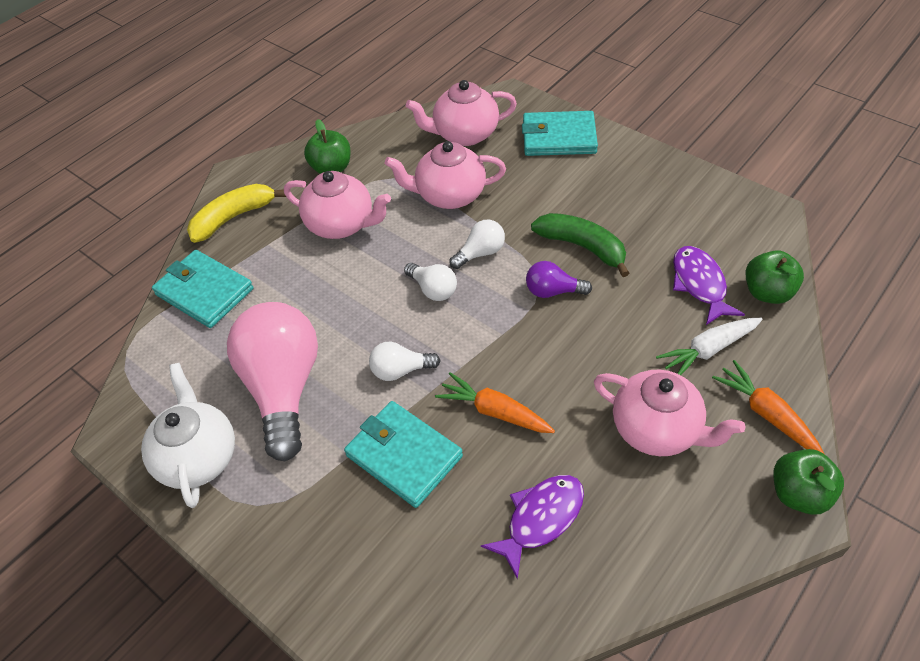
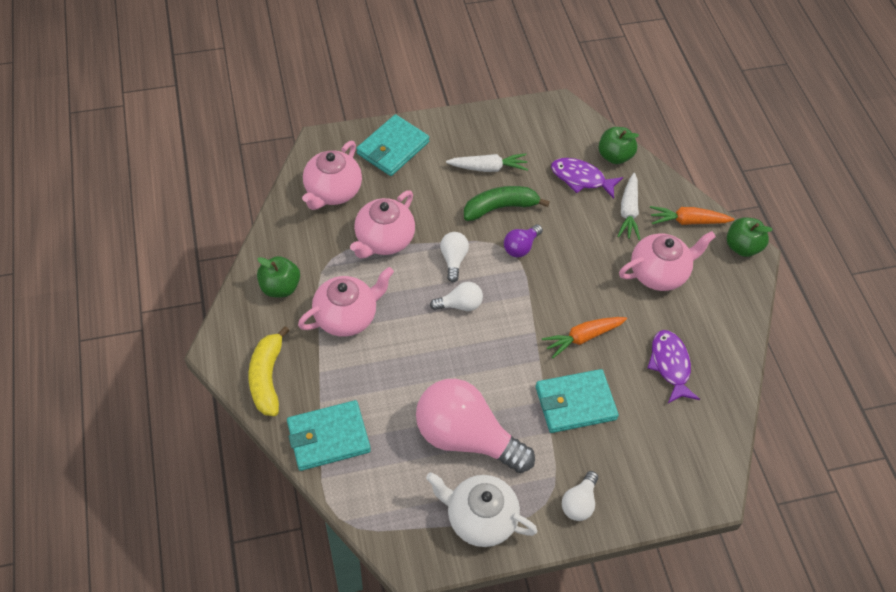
camera: 60 degrees left, 5 degrees up
(400, 370) = (510, 364): white light bulb -> white light bulb (579, 502)
(619, 209) = (488, 168): none -> white carrot

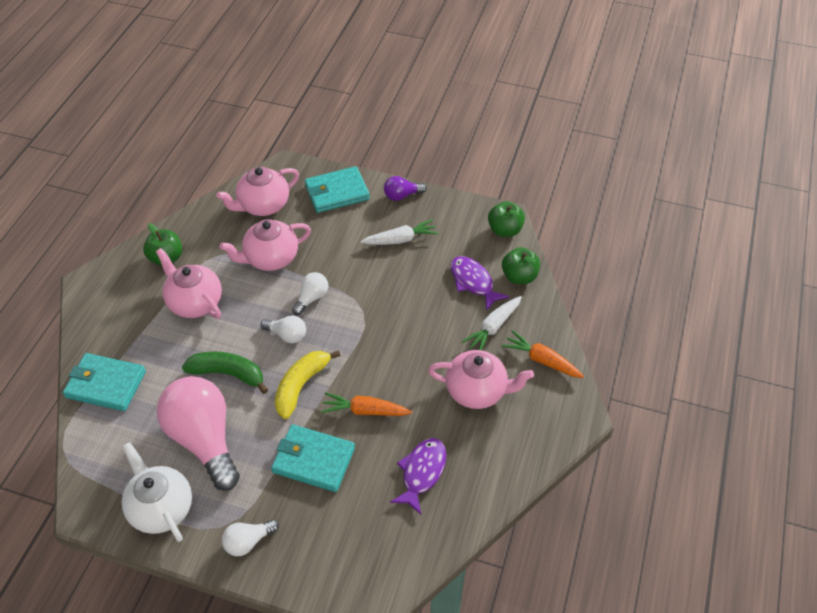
camera: 35 degrees right, 5 degrees down
(267, 377) = (102, 318): yellow banana -> yellow banana (301, 386)
(347, 317) = (195, 302): pink teapot -> pink teapot turned 135 degrees counterclockwise
(488, 168) = (400, 239): white carrot -> white carrot turned 45 degrees counterclockwise
(500, 207) = (384, 275): green banana -> green banana (228, 374)
(520, 247) = (375, 313): purple light bulb -> purple light bulb (402, 195)
(742, 247) = (575, 406): green apple -> green apple (504, 230)

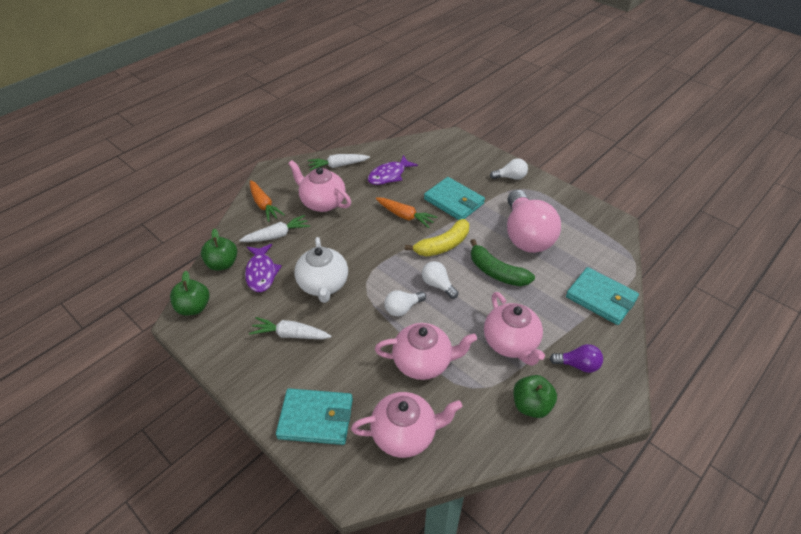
camera: 155 degrees left, 5 degrees down
(161, 508) = (563, 208): white teapot -> white teapot (323, 285)
(402, 195) = (253, 385): purple light bulb -> purple light bulb (578, 365)
(502, 462) = (338, 165): none -> white carrot

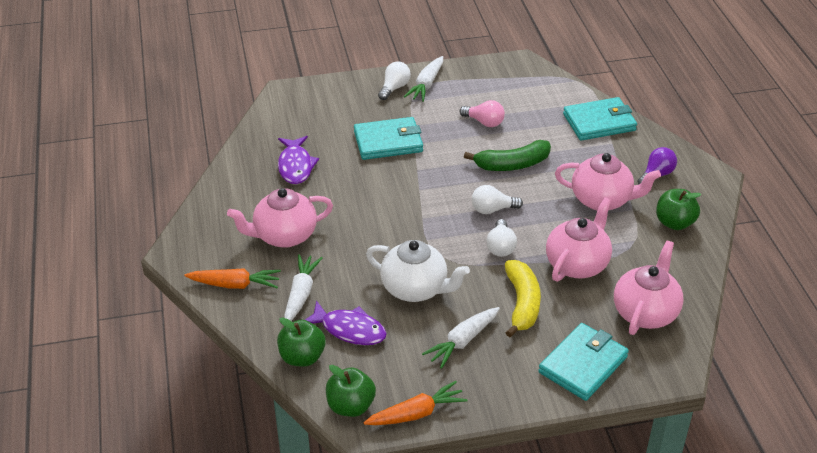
camera: 55 degrees left, 5 degrees down
(338, 165) = (232, 196): white carrot -> white carrot (426, 84)
(405, 216) = (373, 185): orange carrot -> orange carrot (416, 413)
(443, 245) = (443, 180): yellow banana -> yellow banana (522, 303)
(526, 235) = (484, 122): pink light bulb -> pink light bulb, size x0.45

